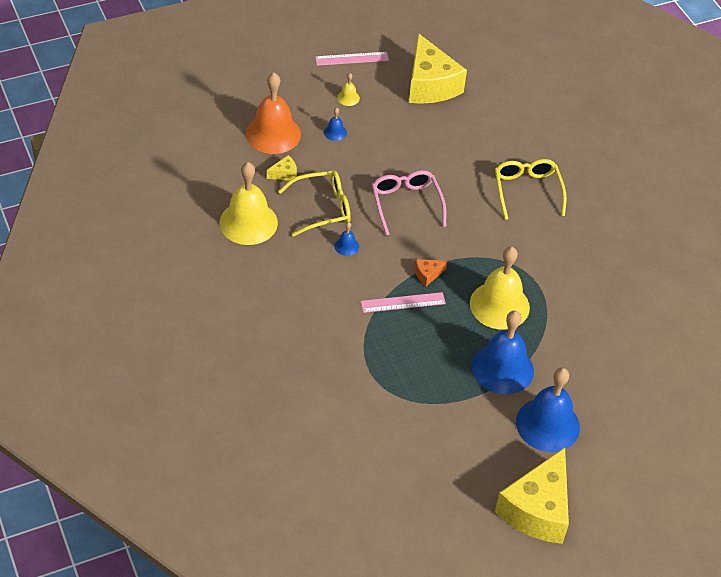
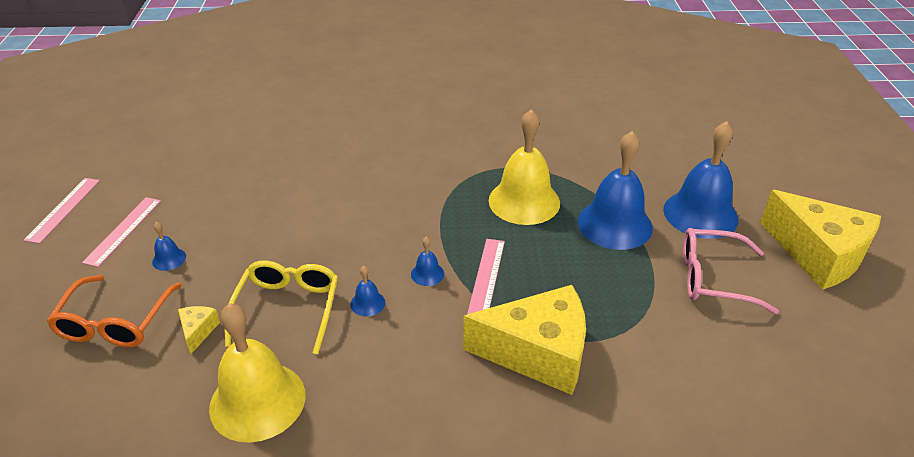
camera: 65 degrees left, 10 degrees down
(273, 134) = (115, 322): orange bell -> orange glasses
(348, 98) = (123, 231): yellow bell -> pink ruler
(389, 269) = (427, 274): none -> blue bell
(406, 204) = (333, 230): pink glasses -> pink glasses (713, 278)
(427, 274) = (453, 243): orange cheese -> none
(430, 85) = (169, 160): yellow cheese -> yellow cheese (538, 353)
(527, 191) = (376, 138): yellow glasses -> none

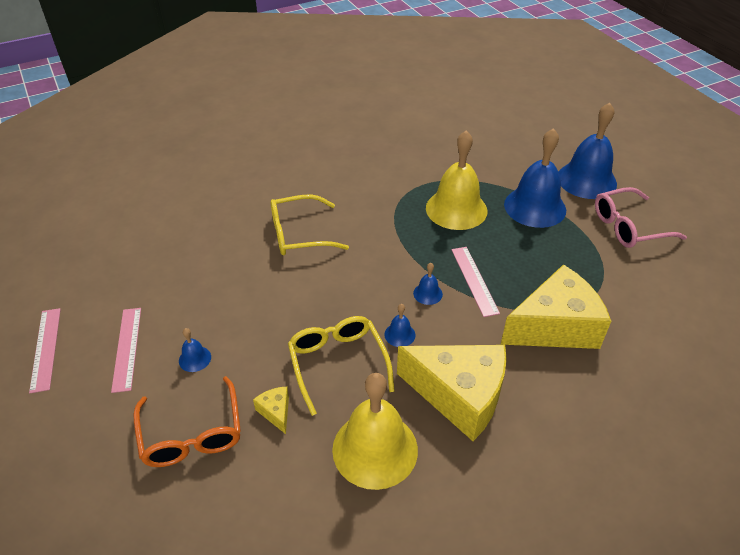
camera: 25 degrees left, 5 degrees up
(347, 179) = (299, 234): none -> yellow glasses
(818, 254) = (680, 187): yellow cheese -> yellow cheese (459, 395)

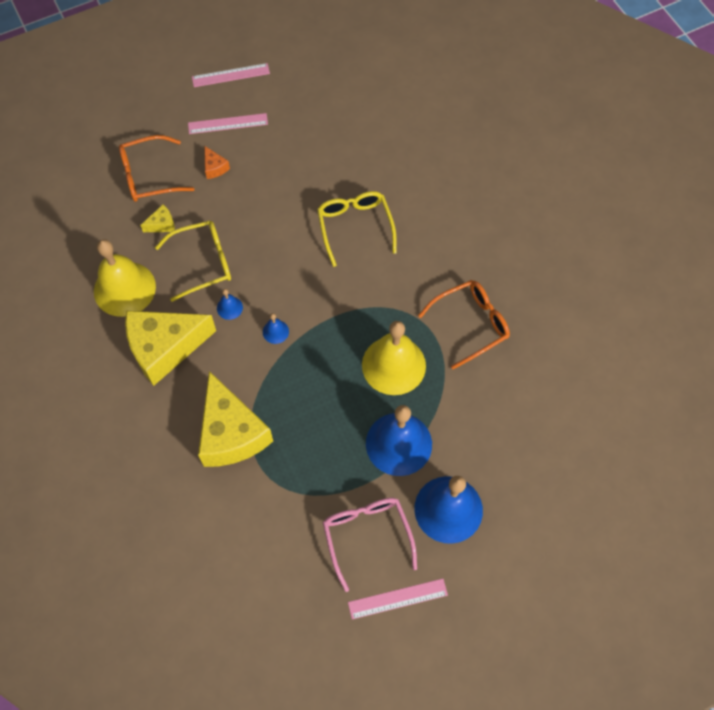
camera: 90 degrees right, 20 degrees up
(195, 359) = (214, 168): blue bell -> orange cheese
(409, 163) = (471, 324): none -> orange glasses
(459, 395) = (165, 348): yellow cheese -> yellow cheese turned 45 degrees clockwise
(474, 280) = (291, 372): pink ruler -> pink ruler (397, 599)

